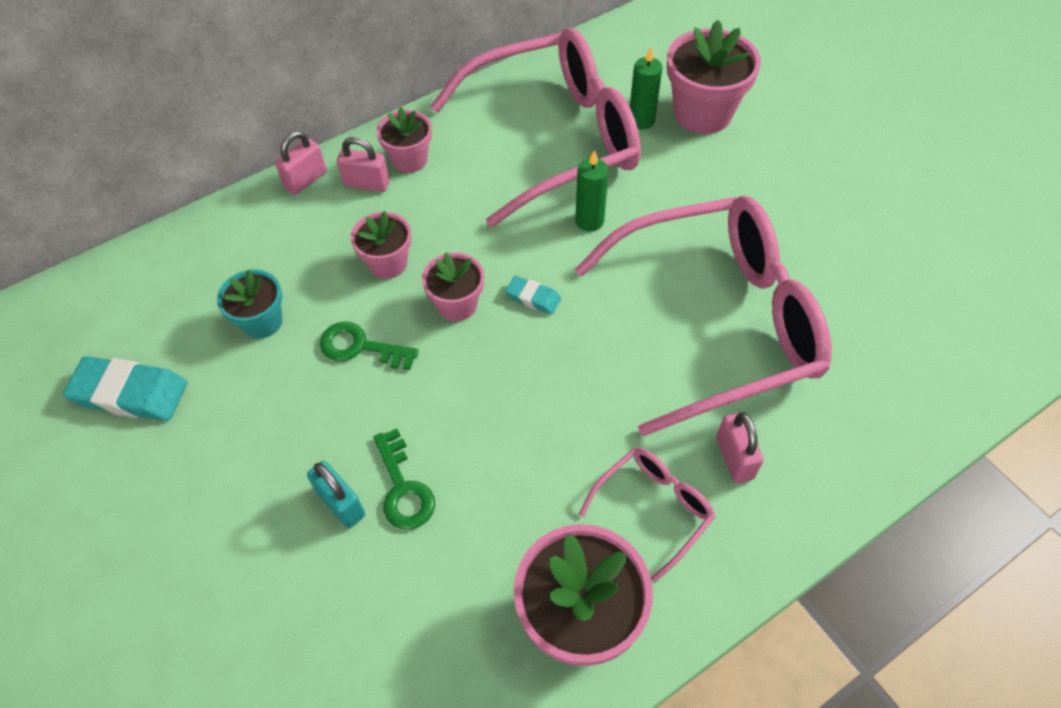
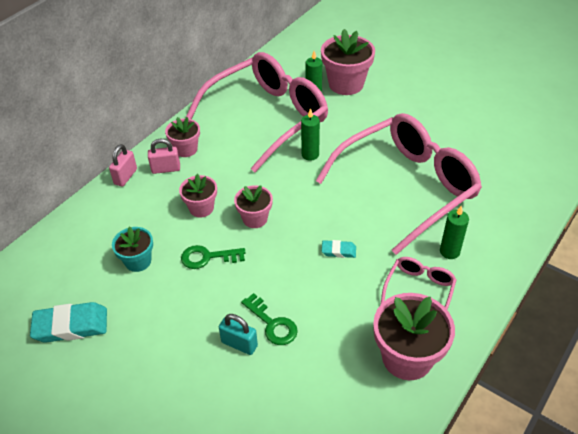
camera: 20 degrees left, 10 degrees down
(533, 298) = (298, 203): turquoise eraser -> turquoise eraser (338, 251)
(734, 458) = (449, 251): pink padlock -> green candle

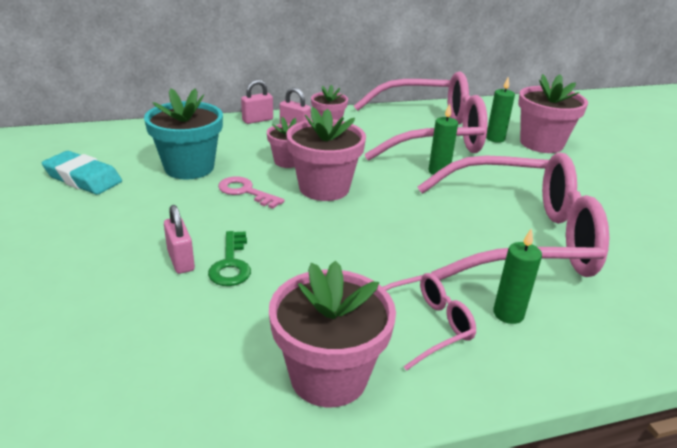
camera: 35 degrees right, 15 degrees down
(138, 261) = (189, 167): turquoise flower pot -> turquoise flower pot, size x1.69
(208, 257) = (245, 192): green key -> pink key
(239, 344) = (181, 261): turquoise padlock -> pink padlock
(255, 219) = (324, 188): pink flower pot -> pink flower pot, size x1.69
(338, 251) = (374, 247): turquoise eraser -> none

